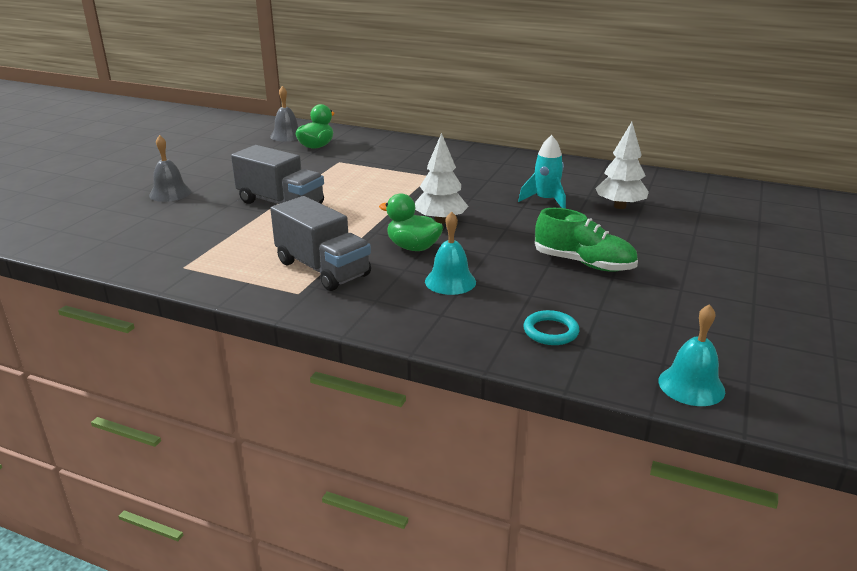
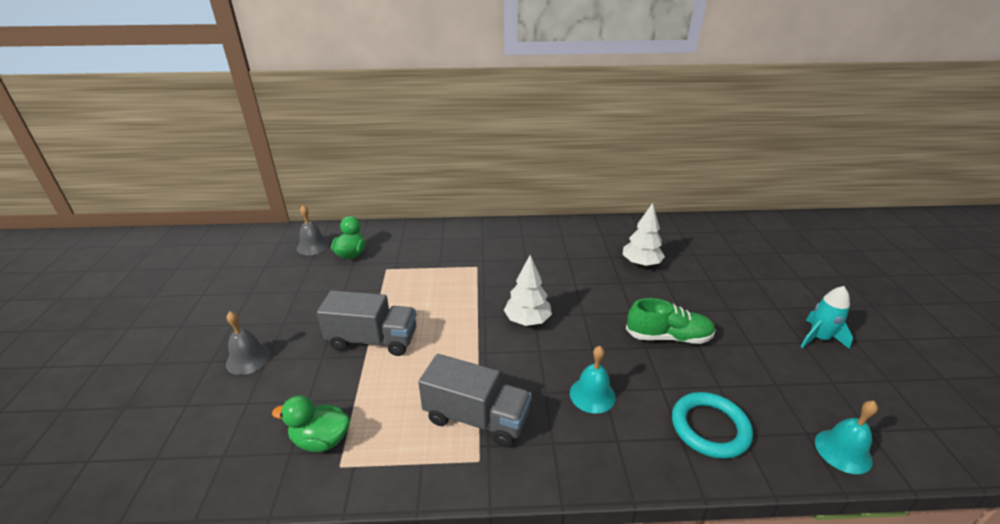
camera: 25 degrees left, 5 degrees up
(413, 247) = (531, 361): green duck -> green duck (321, 440)
(545, 201) = (586, 272): turquoise rocket -> turquoise rocket (818, 338)
(550, 331) = (709, 428): turquoise ring -> turquoise ring, size x1.63

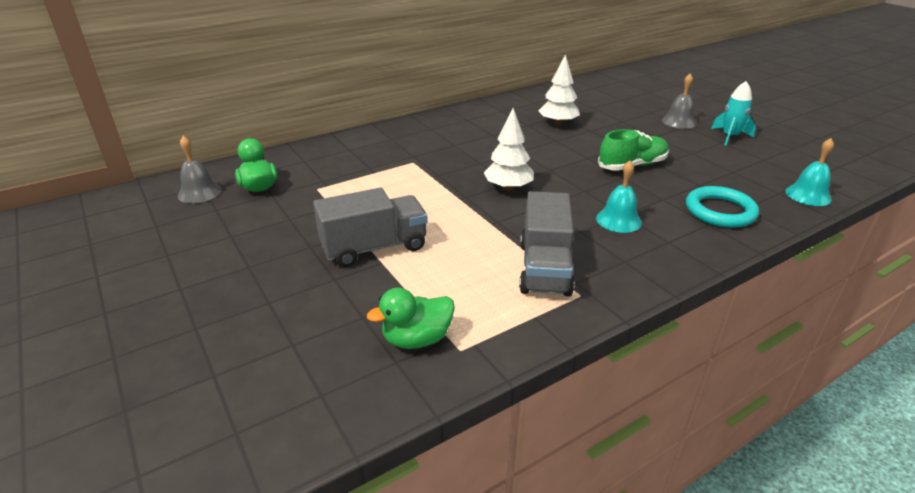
camera: 30 degrees left, 0 degrees up
(248, 359) = (244, 309): grey bell -> grey bell (679, 122)
(476, 418) = (544, 268): grey truck -> grey truck turned 105 degrees clockwise

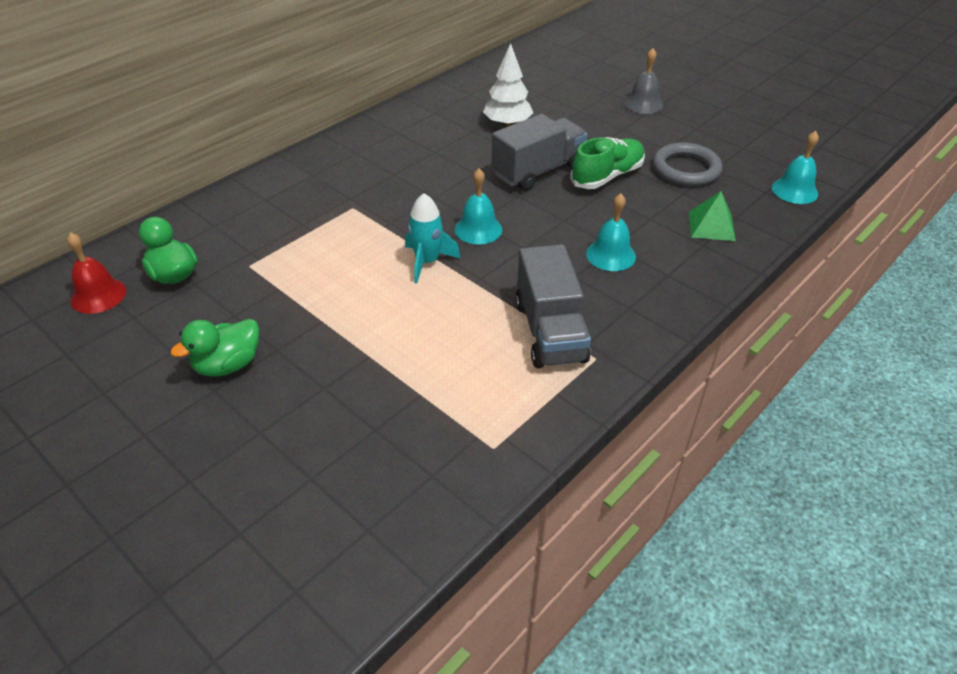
camera: 15 degrees left, 10 degrees up
(199, 192) = (98, 295): grey bell -> red bell
(374, 247) = (353, 337): grey truck -> grey truck (538, 171)
(417, 339) = (444, 444): green duck -> green duck (228, 365)
(508, 188) = (478, 229): white tree -> turquoise bell
(706, 168) = (686, 169): none -> grey ring
(720, 211) = (711, 226): turquoise ring -> green pyramid
(730, 137) = (702, 119): turquoise rocket -> turquoise rocket (427, 262)

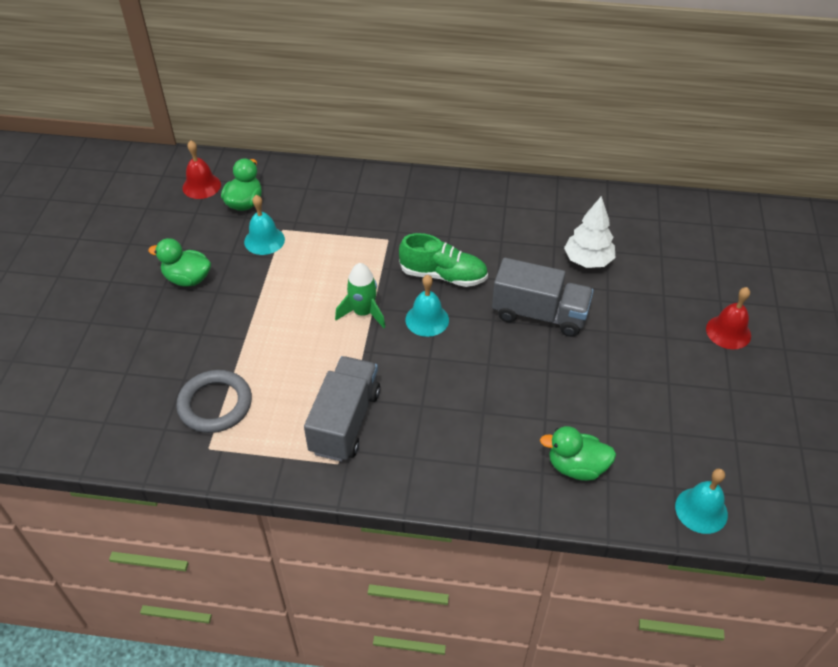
camera: 55 degrees right, 5 degrees up
(427, 262) = (363, 313): turquoise rocket -> green rocket
(550, 331) = (345, 421): grey truck -> grey truck turned 150 degrees clockwise
(607, 176) = (578, 361): green shoe -> green shoe (443, 275)
(610, 255) = (469, 415): turquoise bell -> turquoise bell (264, 240)
(643, 104) = (728, 332): grey bell -> red bell
(686, 169) = (649, 411): grey ring -> grey ring (215, 404)
(711, 226) = (576, 467): green pyramid -> green duck

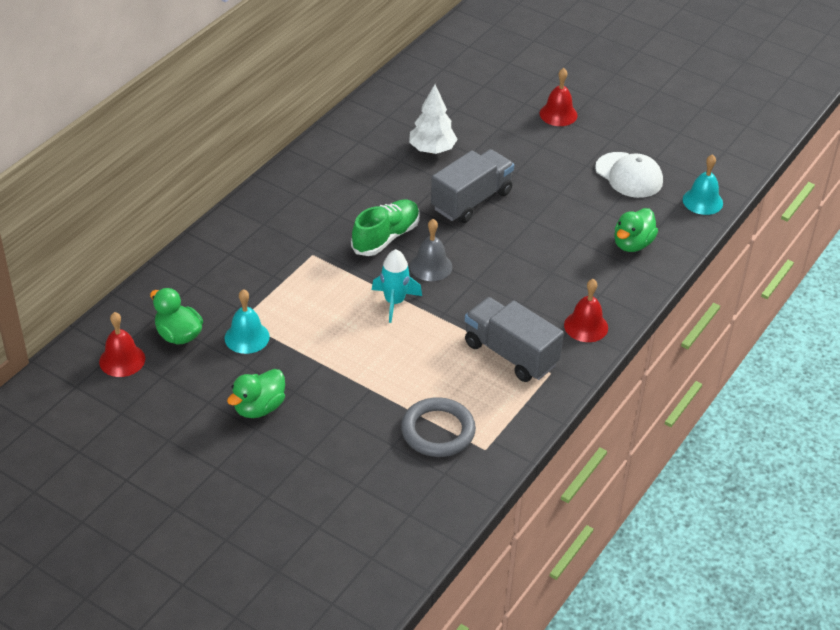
camera: 65 degrees left, 5 degrees down
(363, 313) = (394, 302): green rocket -> turquoise rocket
(422, 469) = (586, 326): none -> red bell
(427, 319) = (431, 266): turquoise bell -> grey bell
(685, 425) = (629, 175): none -> white cap

